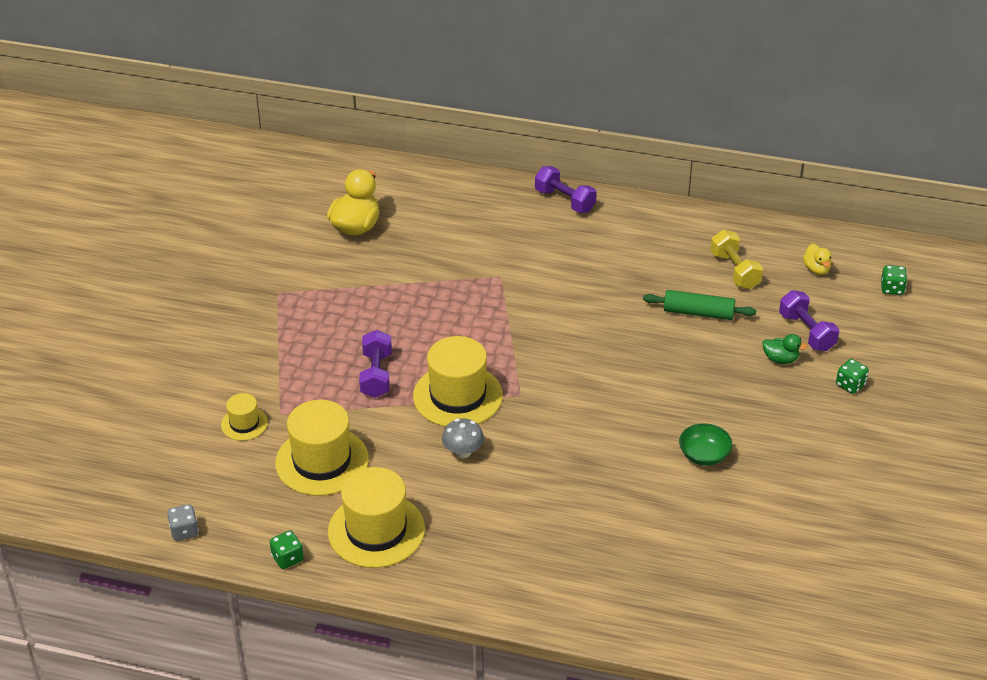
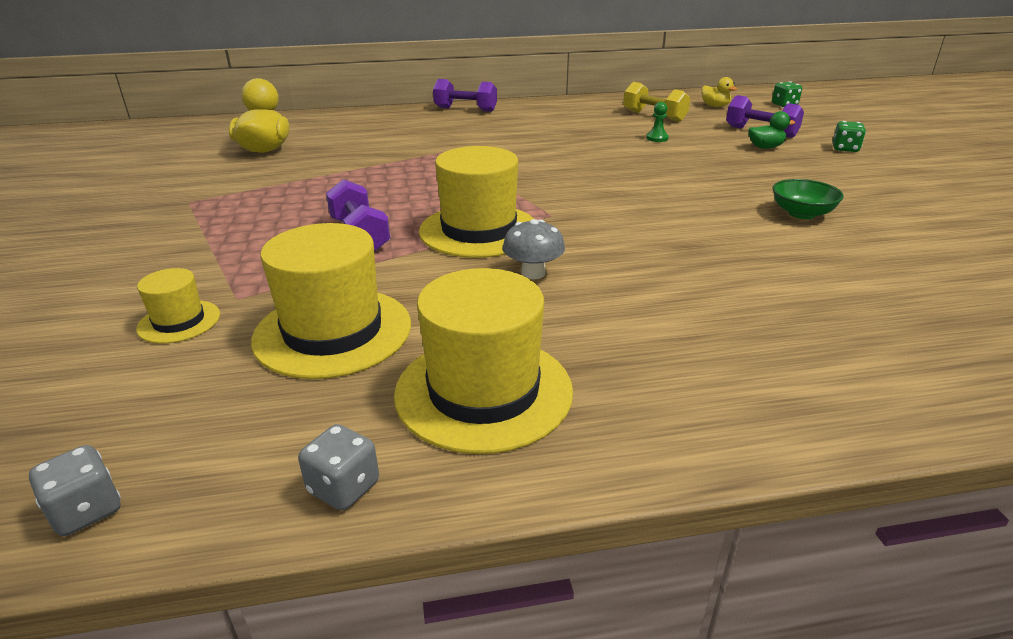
camera: 25 degrees left, 10 degrees down
(287, 558) = (344, 487): green dice -> grey dice
(698, 312) = (657, 138): green rolling pin -> green pawn

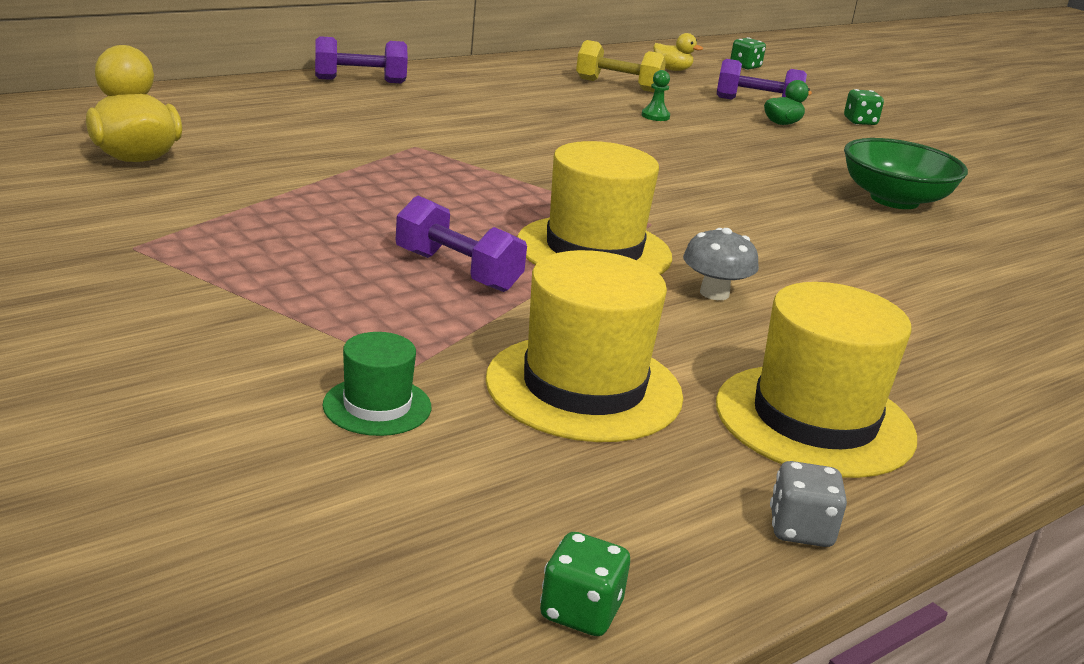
camera: 30 degrees left, 5 degrees down
(87, 511) = (580, 612): grey dice -> green dice
(179, 321) = (377, 406): yellow hat -> green hat
(801, 213) = (894, 200): green bowl -> green bowl, size x1.61

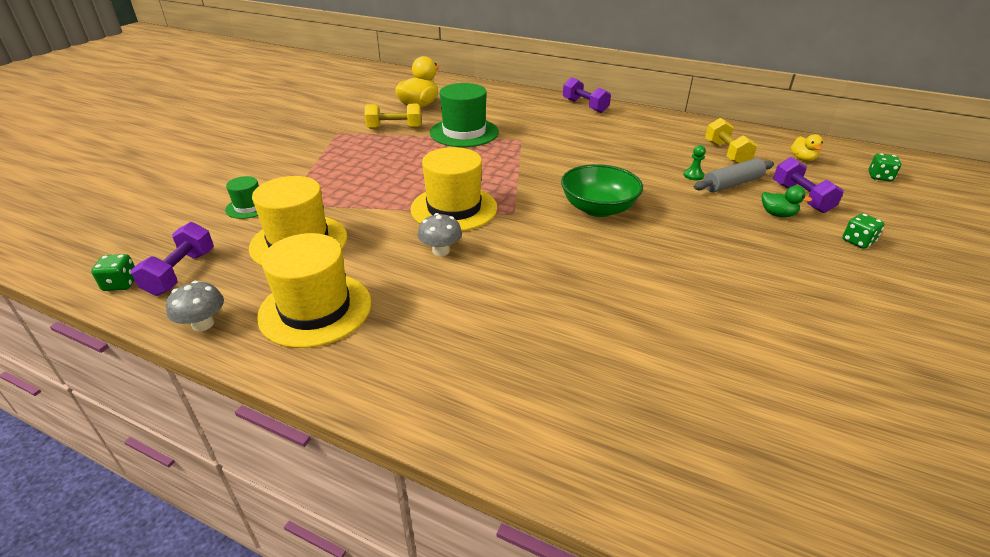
camera: 65 degrees right, 10 degrees up
(208, 201) = (394, 128): none -> yellow dumbbell
(325, 166) = (464, 132): none -> green hat
(457, 271) = (387, 187): purple dumbbell -> purple dumbbell (181, 273)
(695, 111) = (732, 184): none -> grey rolling pin
(800, 530) = (203, 324): grey dice -> grey mushroom
(894, 200) = (699, 284): green bowl -> green bowl (598, 208)

